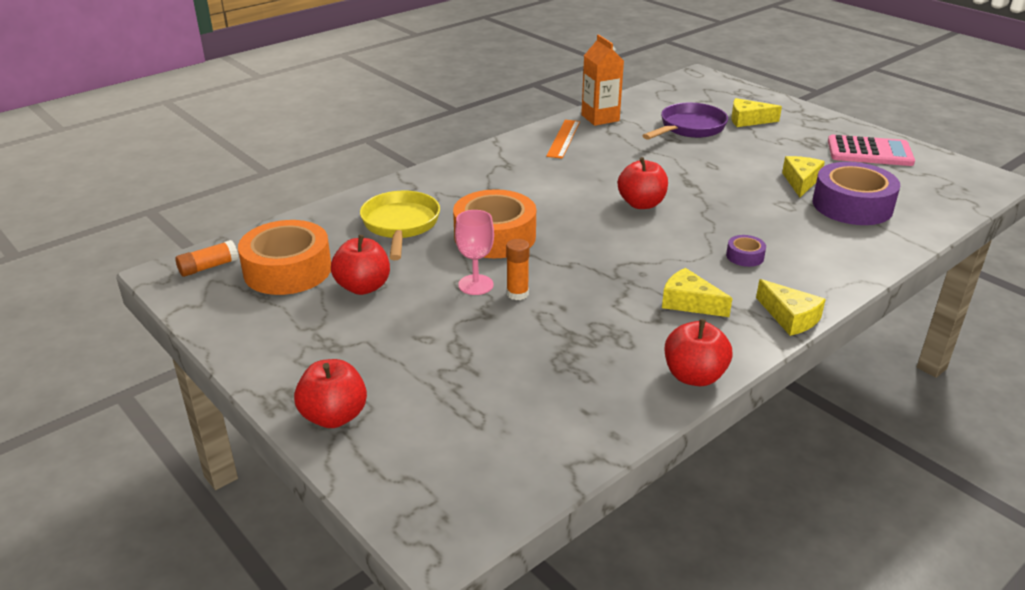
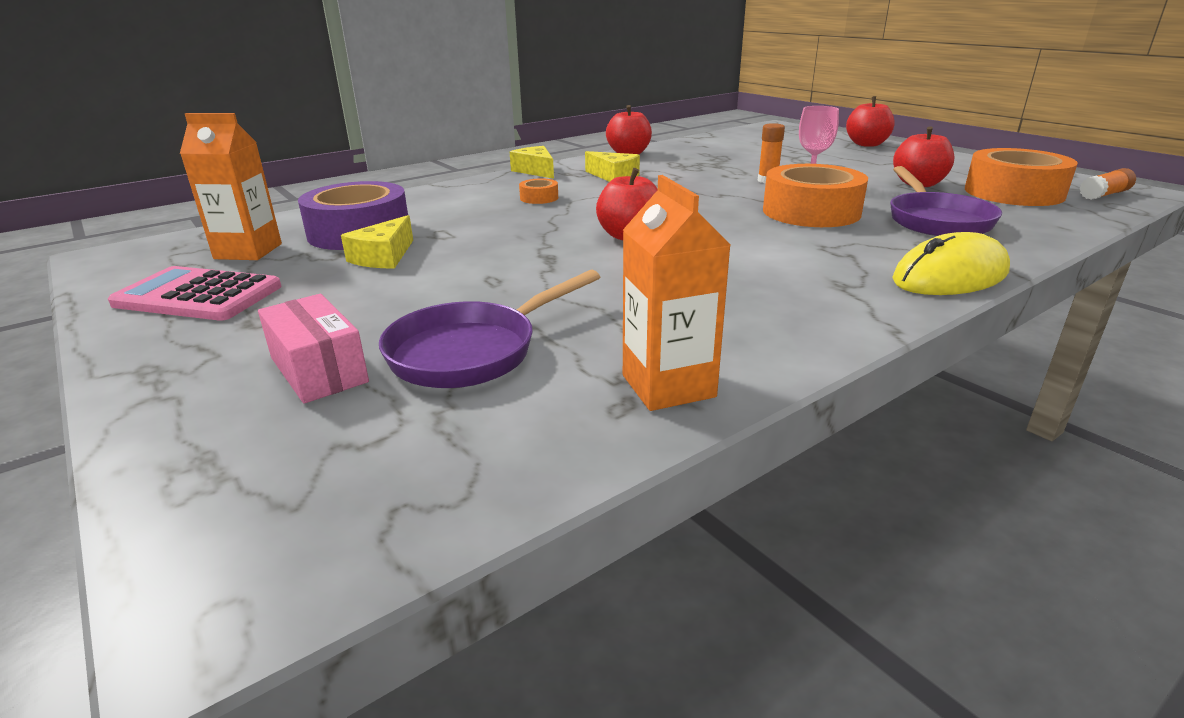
camera: 175 degrees left, 5 degrees down
(400, 225) = (936, 220): yellow pan -> purple pan
(440, 172) = (950, 276): none -> yellow mouse
(563, 138) = (752, 332): orange ruler -> none
(745, 256) = (539, 198): purple tape -> orange tape
(748, 120) = (318, 370): yellow cheese -> pink box
(903, 185) = (248, 251): none -> orange carton

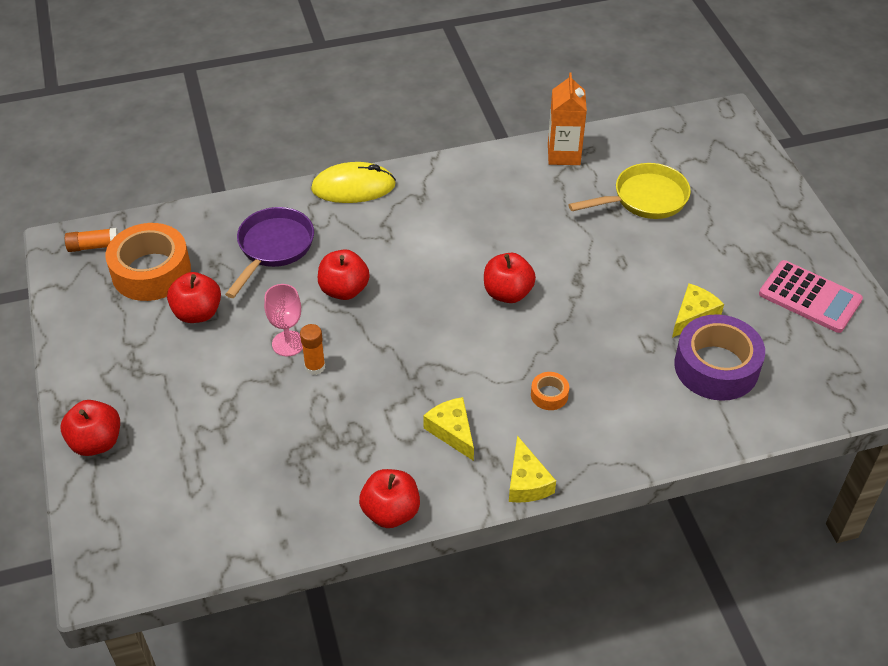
camera: 160 degrees left, 20 degrees up
(248, 251) = (799, 357): orange carton -> none
(318, 370) = (719, 206): pink box -> none
(472, 351) = (644, 199): purple pan -> yellow pan
(811, 212) = (344, 290): orange tape -> red apple

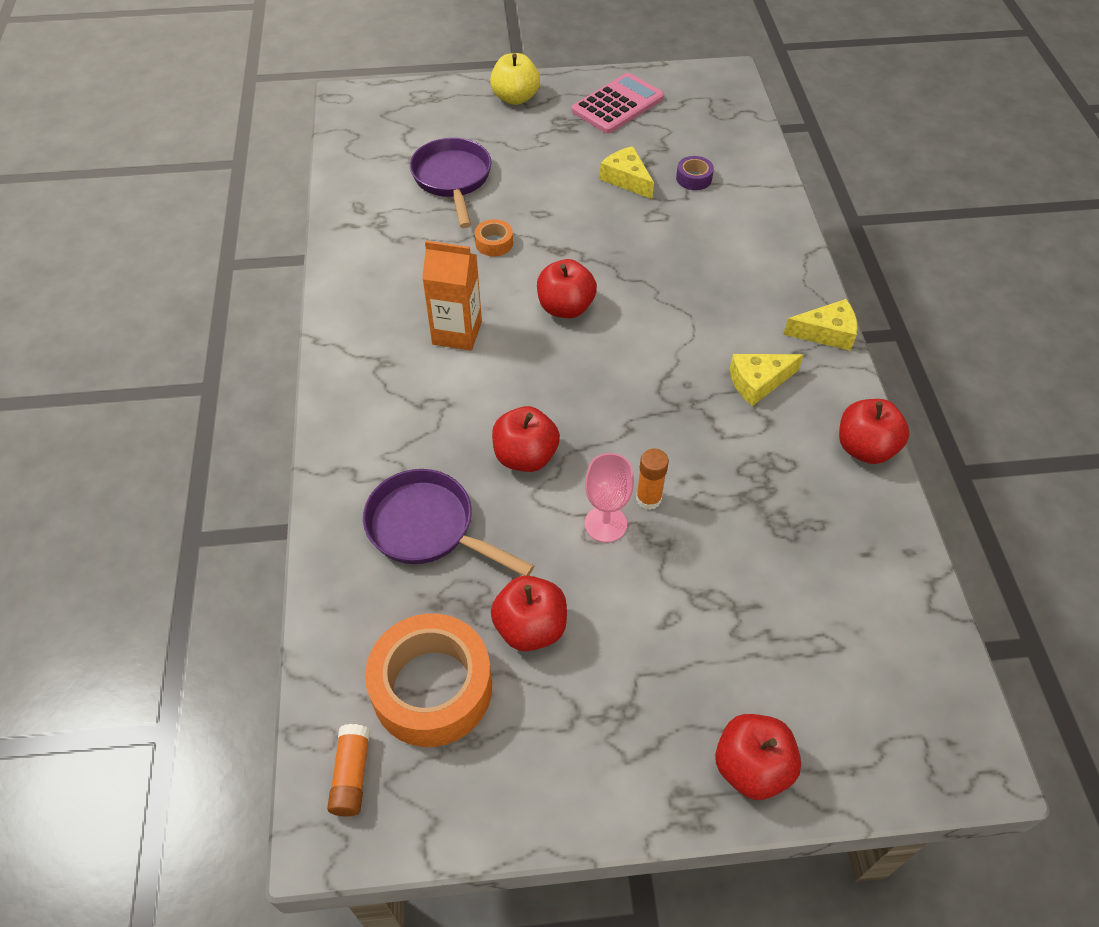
camera: 80 degrees left, 5 degrees up
(353, 187) = (339, 428): yellow mouse -> none
(549, 395) = (716, 298): orange tape -> orange tape (494, 243)
(563, 154) = (357, 227): orange carton -> orange carton (457, 333)
(644, 199) = (452, 180): yellow pan -> purple pan
(716, 367) = (694, 178): purple tape -> purple tape, size x0.44
(783, 221) = (515, 98): none -> yellow apple

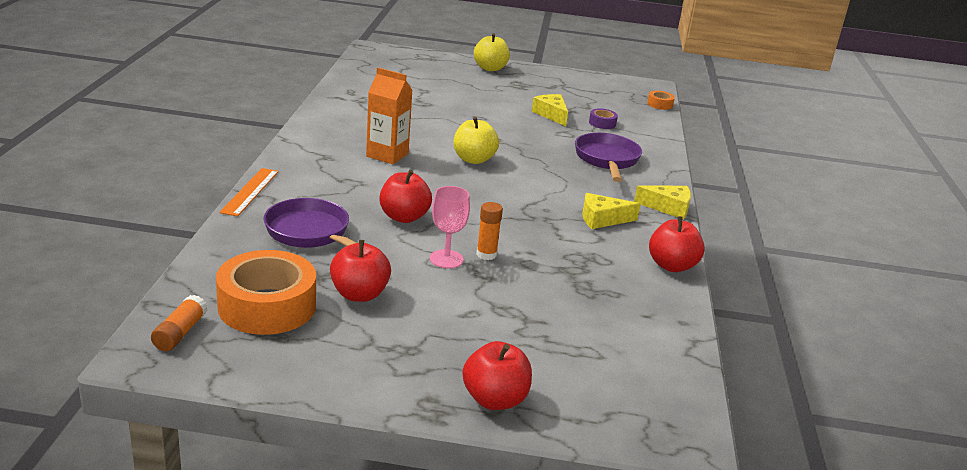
camera: 10 degrees right, 25 degrees down
(318, 466) = (250, 191): none -> orange ruler
(452, 180) = (424, 92): purple pan -> purple pan (607, 160)
(494, 243) = (438, 123): orange tape -> orange tape (660, 104)
(565, 308) = (473, 159): red apple -> yellow apple
(617, 104) = (563, 83): pink calculator -> none

